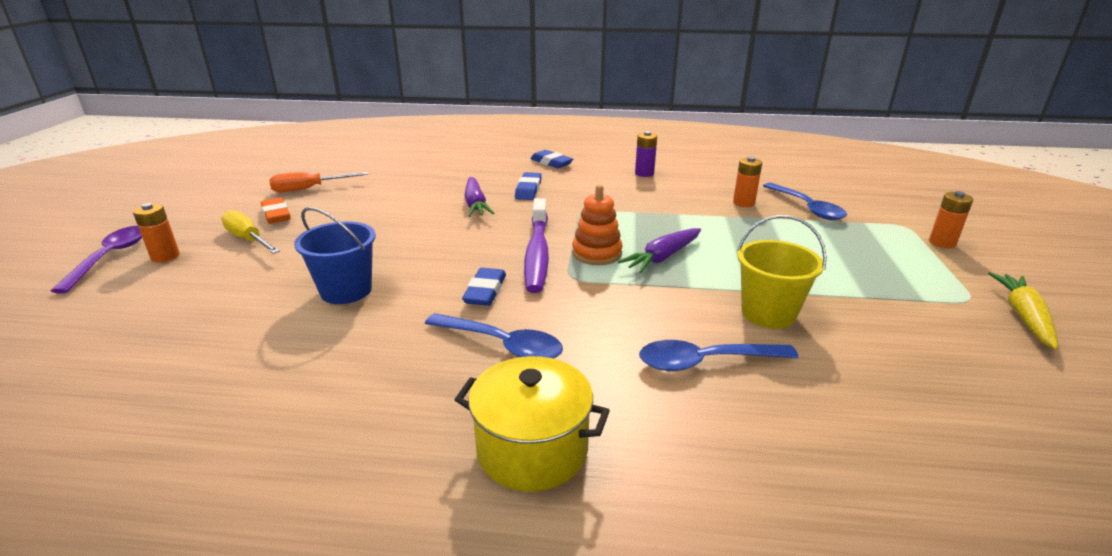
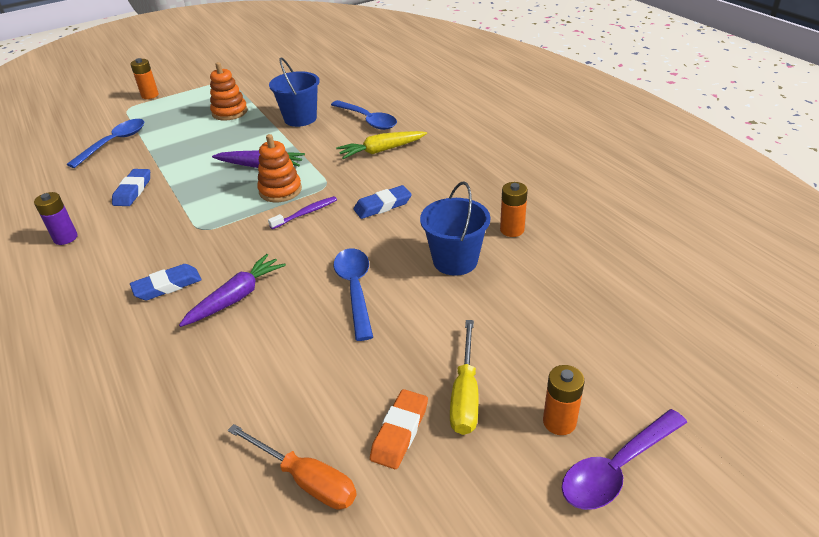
camera: 125 degrees left, 10 degrees up
(502, 345) = (427, 172): blue spoon -> blue spoon (355, 289)
(532, 449) = (480, 133): yellow pot -> none
(537, 253) = (306, 213): purple toothbrush -> purple toothbrush, size x0.50
(551, 162) = (56, 316): blue eraser -> blue eraser (133, 191)
(743, 203) = (121, 167): orange battery -> orange battery (512, 230)
(768, 313) = (300, 118): yellow bucket -> blue bucket
(838, 275) = (230, 112): none -> orange stacking toy
(1023, 317) = (235, 70): yellow carrot -> yellow carrot (381, 150)

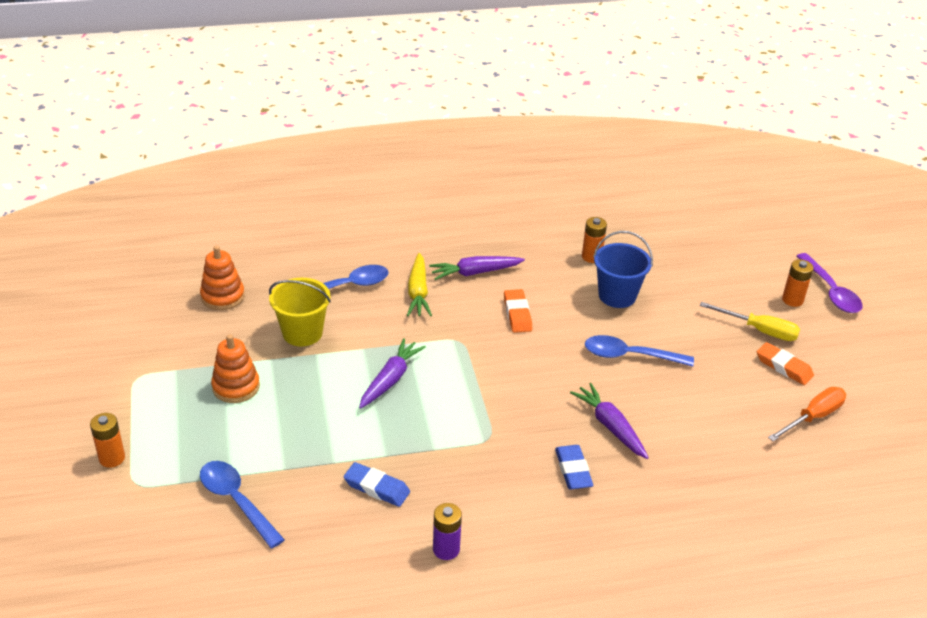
camera: 75 degrees left, 0 degrees up
(280, 190) = (450, 373): orange stacking toy -> orange stacking toy (222, 296)
(300, 118) = (302, 333): blue bucket -> yellow bucket
(306, 213) = (502, 363): purple toothbrush -> none
(382, 206) = (517, 314): blue eraser -> orange eraser
(430, 170) = (475, 273): none -> purple carrot

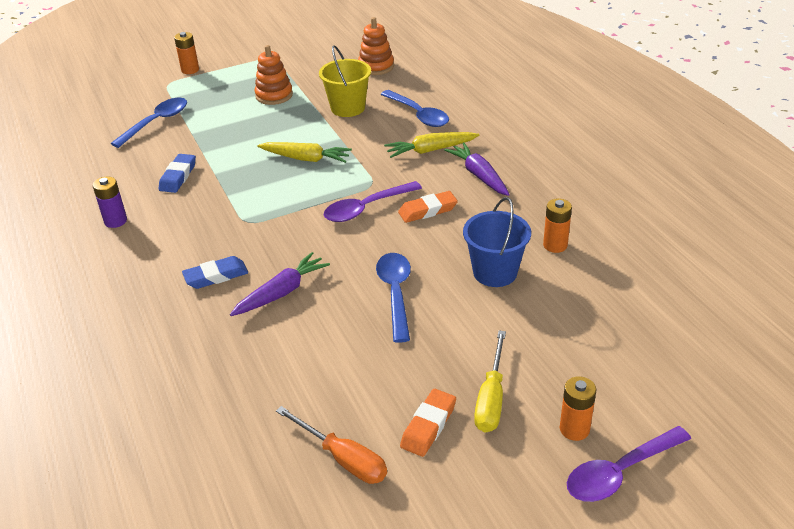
camera: 80 degrees right, 0 degrees up
(390, 379) = (306, 159): purple carrot -> yellow carrot
(498, 351) = (366, 208): none -> purple spoon

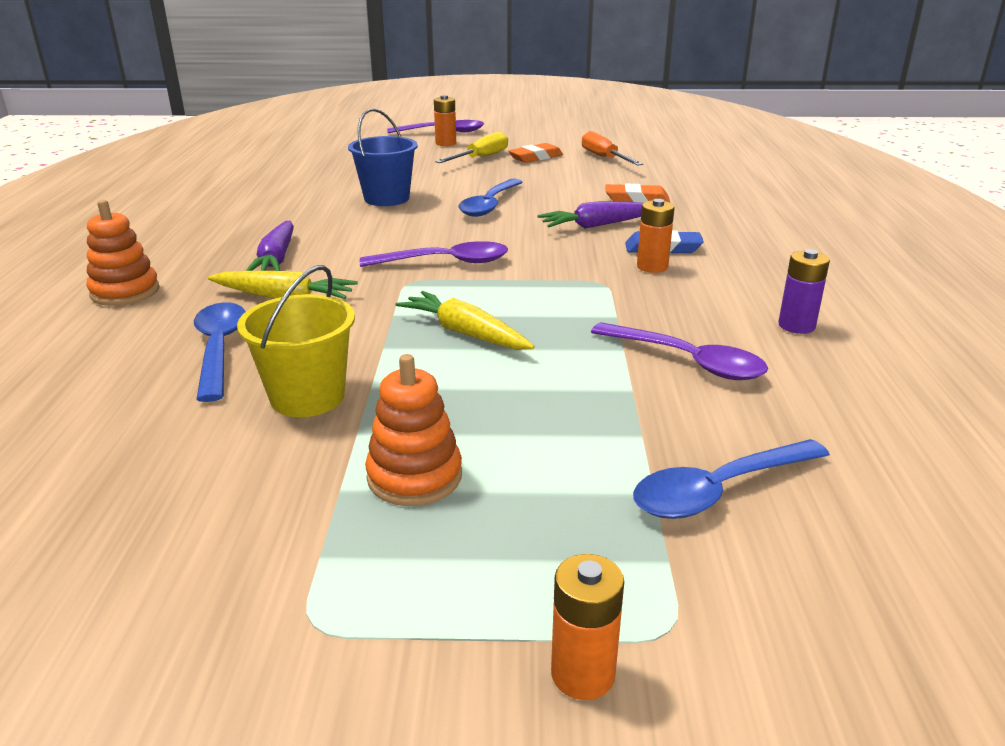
camera: 155 degrees left, 10 degrees down
(178, 176) = (688, 361): blue eraser -> purple spoon
(376, 66) = (122, 480): orange stacking toy -> orange stacking toy (125, 292)
(427, 210) = (381, 245): orange eraser -> orange eraser (636, 199)
(555, 245) = (307, 201): orange battery -> orange battery (652, 267)

